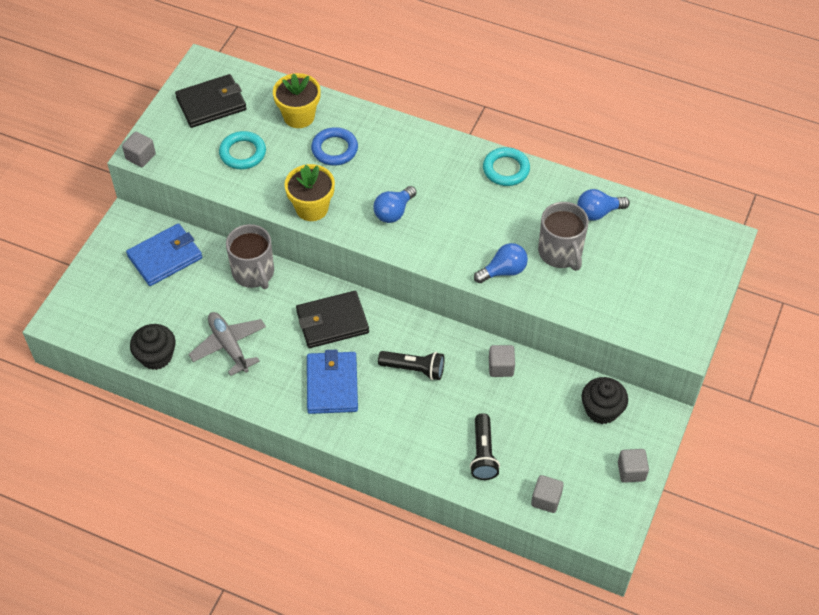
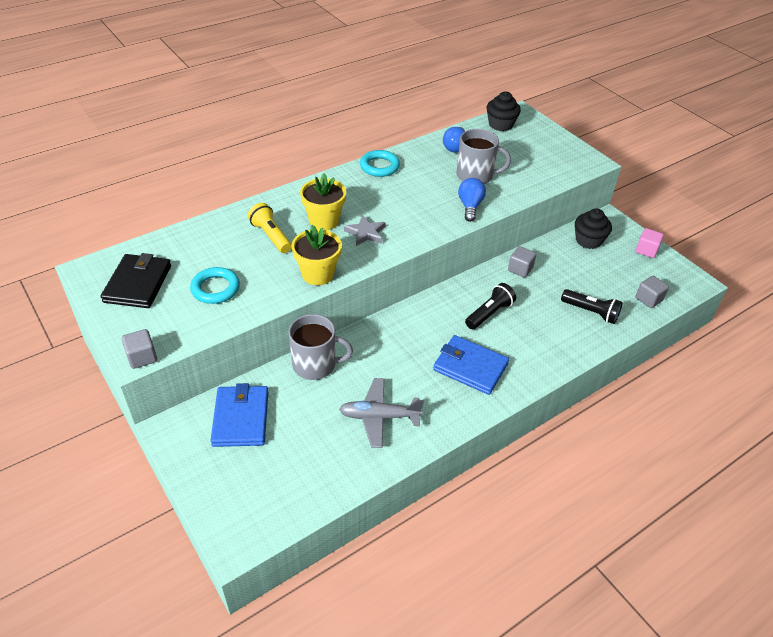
camera: 60 degrees left, 10 degrees down
(156, 356) = (348, 477): black cupcake -> black cupcake (500, 124)
(299, 116) = (214, 240): yellow flower pot -> yellow flower pot (324, 220)
(332, 322) = (408, 339): black wallet -> none
(334, 149) = (271, 236): blue ring -> yellow flashlight
(394, 212) = (365, 233): blue light bulb -> grey star
(631, 471) = (646, 250): grey cube -> pink cube

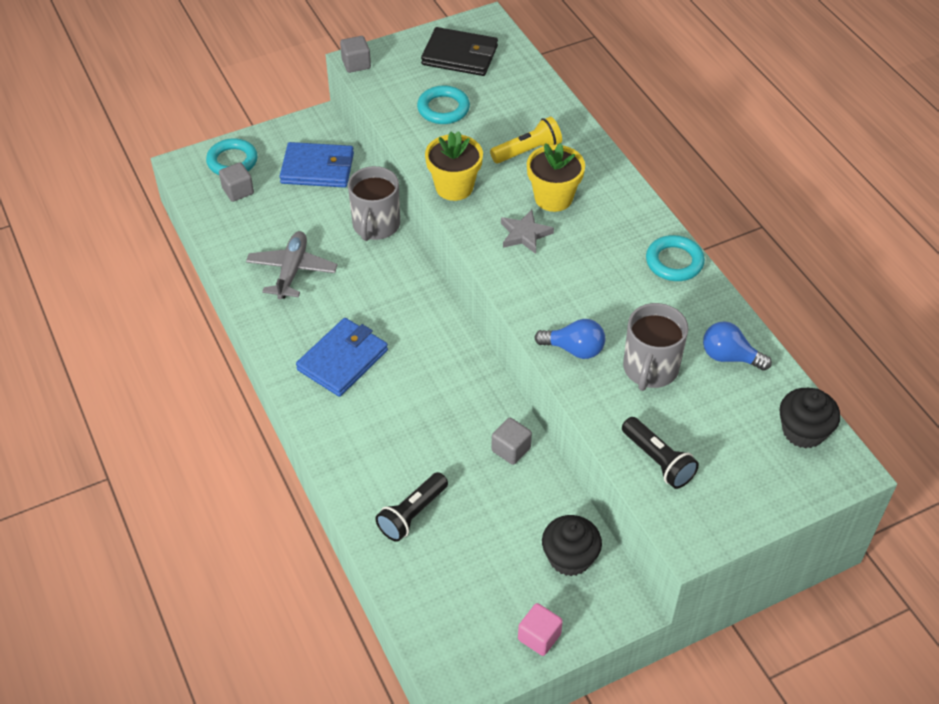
camera: 100 degrees right, 5 degrees up
(229, 496) = (232, 161): none -> turquoise ring
(489, 313) = (428, 396): black flashlight -> black flashlight (658, 461)
(648, 299) = (427, 599): grey cube -> grey cube (238, 191)

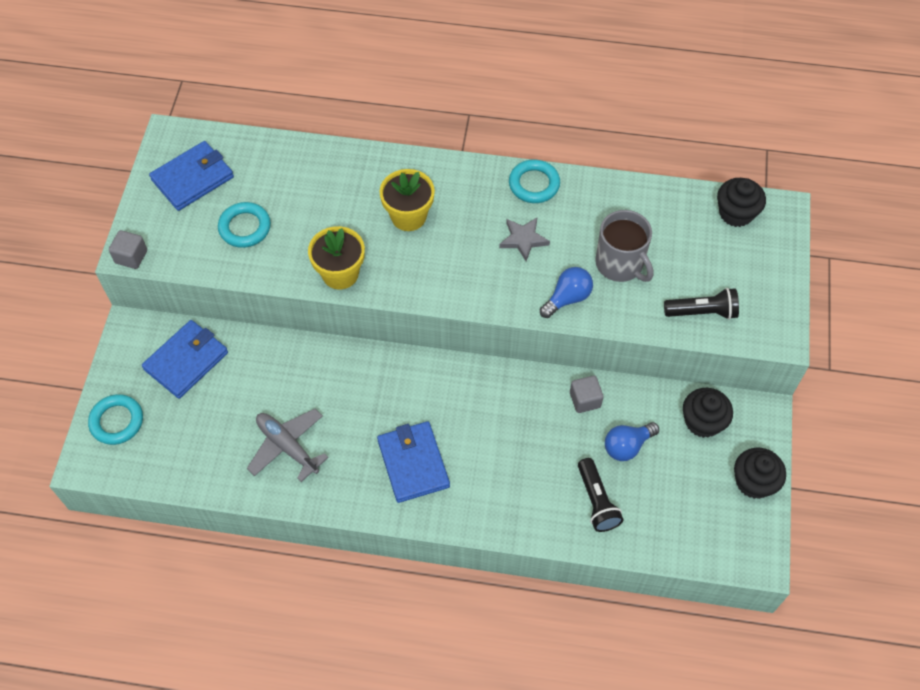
camera: 55 degrees left, 10 degrees up
(238, 191) = (158, 437): grey cube -> none
(376, 225) = (289, 356): grey mug -> none
(460, 55) = (193, 178): black wallet -> blue wallet
(525, 234) = (430, 258): grey star -> grey star (523, 239)
(527, 151) = (344, 201): yellow flashlight -> none
(539, 637) = (754, 482): pink cube -> black cupcake
(729, 357) = (644, 211): blue light bulb -> blue light bulb (627, 446)

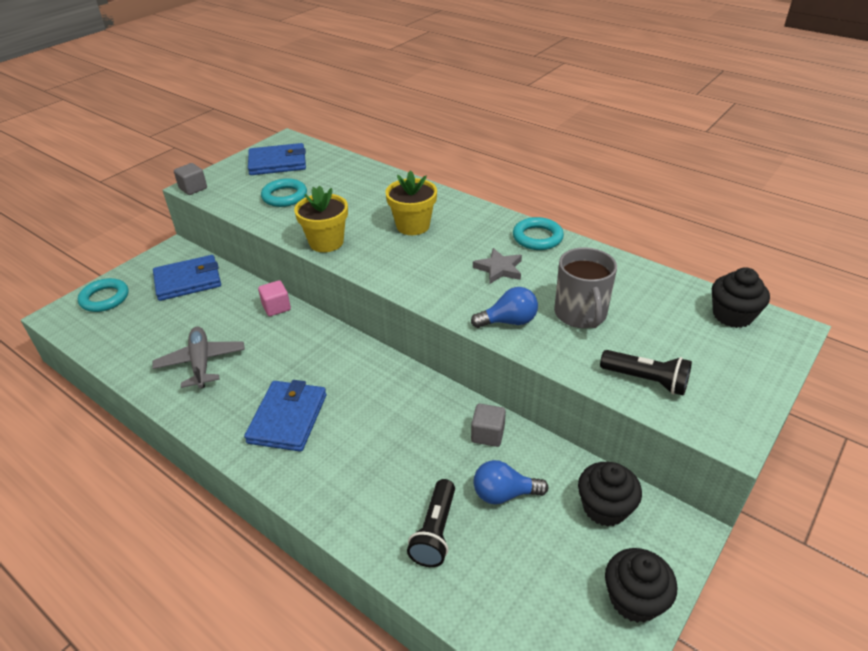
camera: 30 degrees right, 20 degrees down
(307, 353) = (276, 307): none -> pink cube

